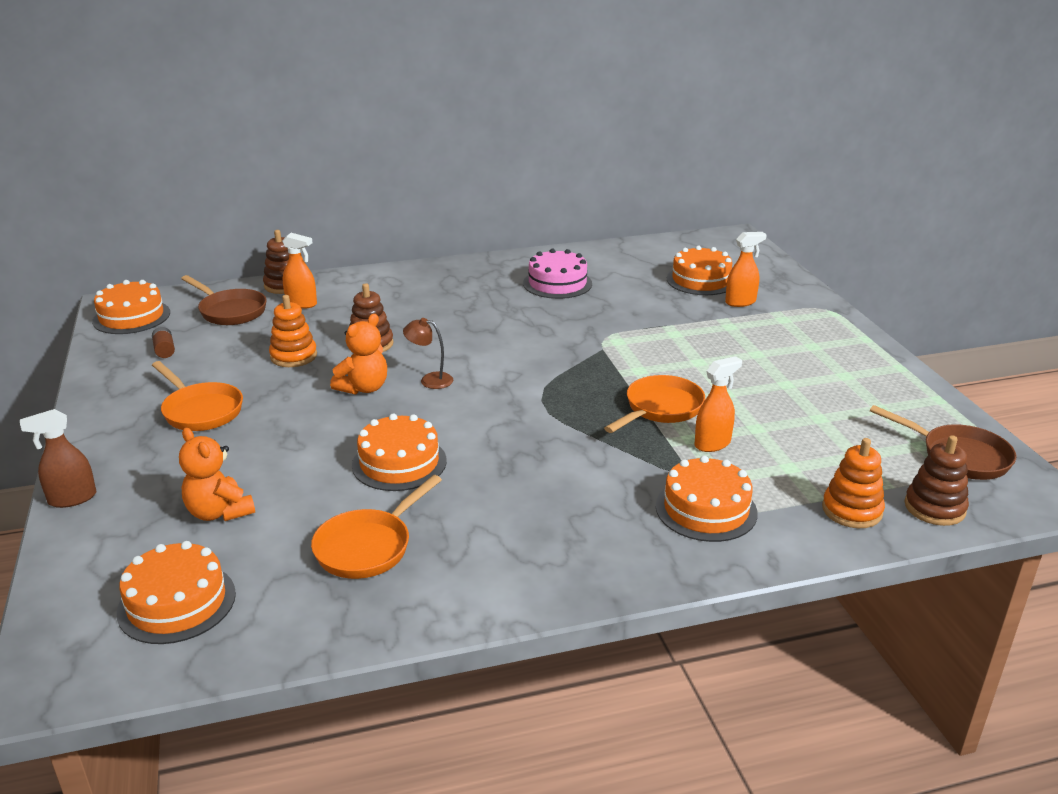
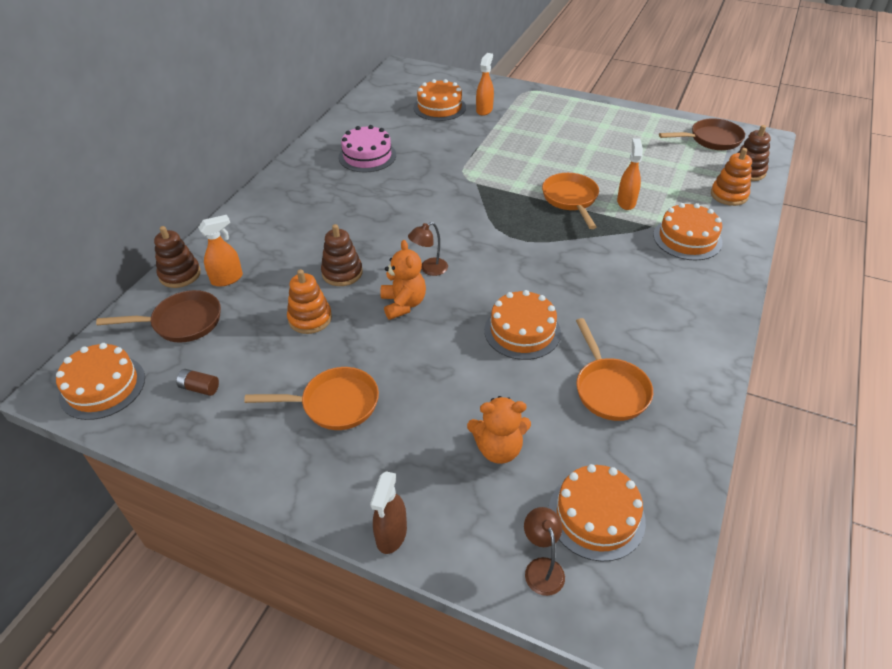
camera: 50 degrees left, 15 degrees up
(87, 593) = (541, 568): none -> brown lamp

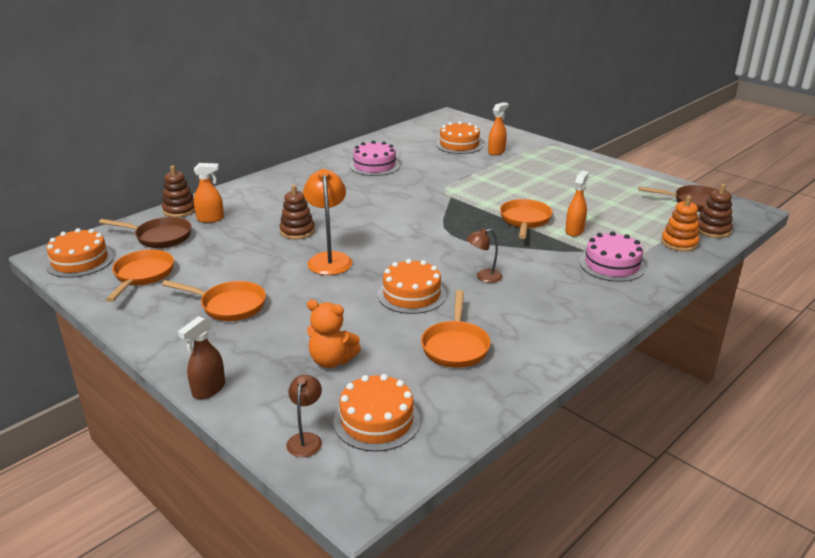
camera: 20 degrees right, 15 degrees down
(199, 388) = (142, 275): brown battery -> orange pan
(310, 318) = (251, 253): orange stacking toy -> none
(403, 304) = (329, 259): orange teddy bear -> orange lamp
(429, 269) = (367, 242): brown lamp -> brown lamp (483, 277)
(687, 238) = (612, 265): orange cake -> pink cake

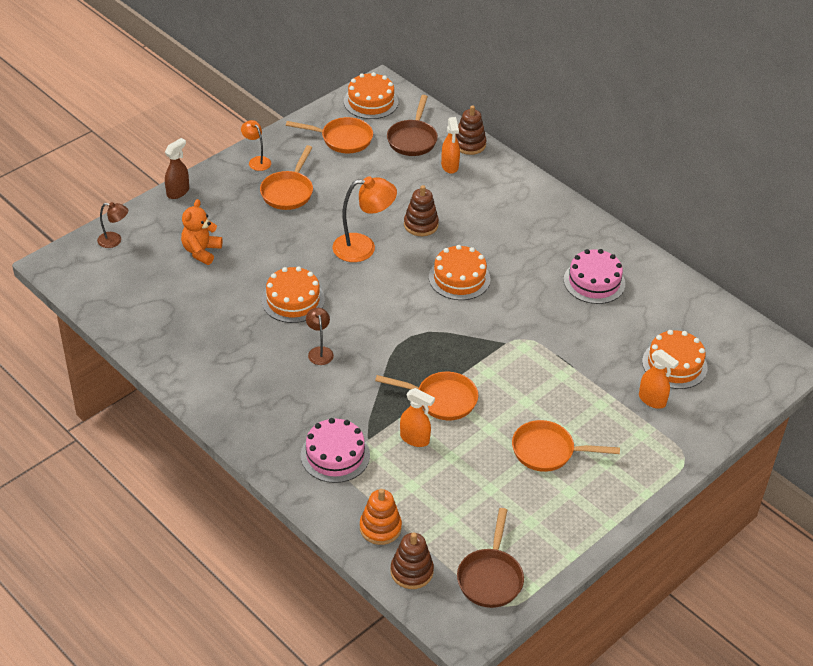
camera: 90 degrees right, 15 degrees up
(162, 330) = (257, 161): none -> orange lamp
(208, 389) = (178, 192): brown spray bottle -> brown spray bottle turned 90 degrees clockwise
(377, 420) = (126, 274): orange cake -> orange cake (459, 278)
(455, 346) = (208, 322): orange pan -> orange pan (548, 451)

